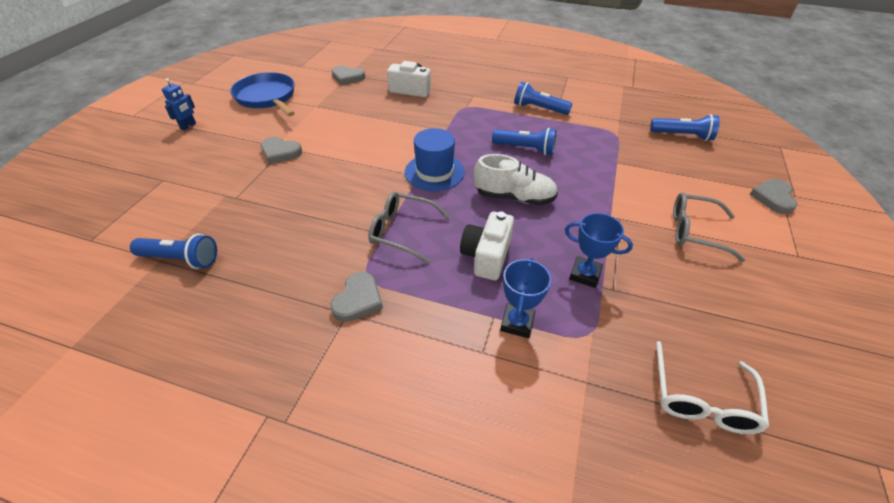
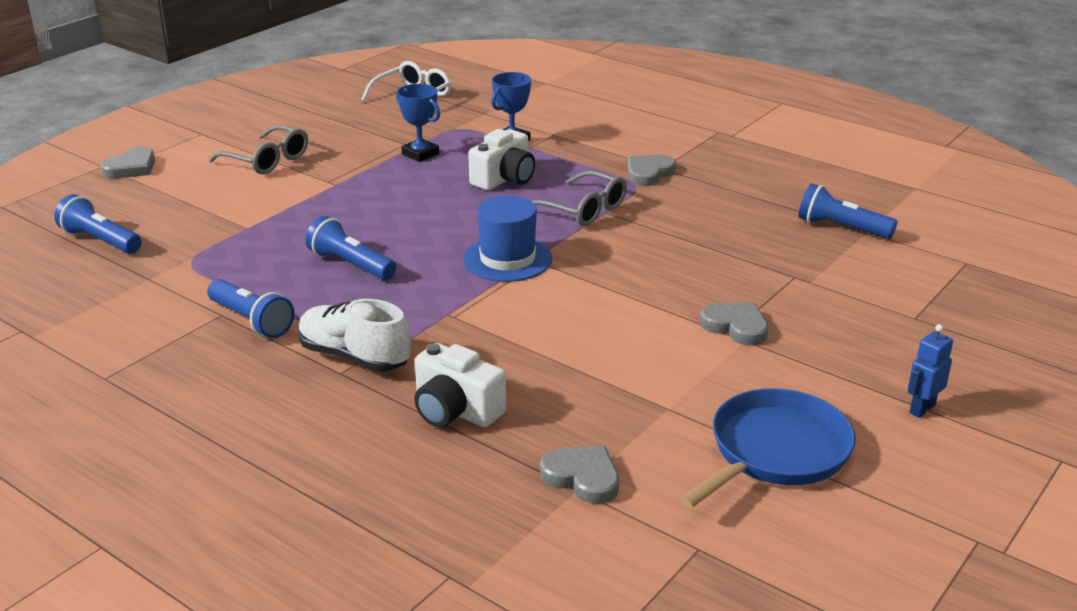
camera: 160 degrees left, 15 degrees down
(267, 97) = (775, 452): blue pan -> blue pan turned 120 degrees counterclockwise
(514, 197) = (426, 216): white shoe -> white shoe (354, 357)

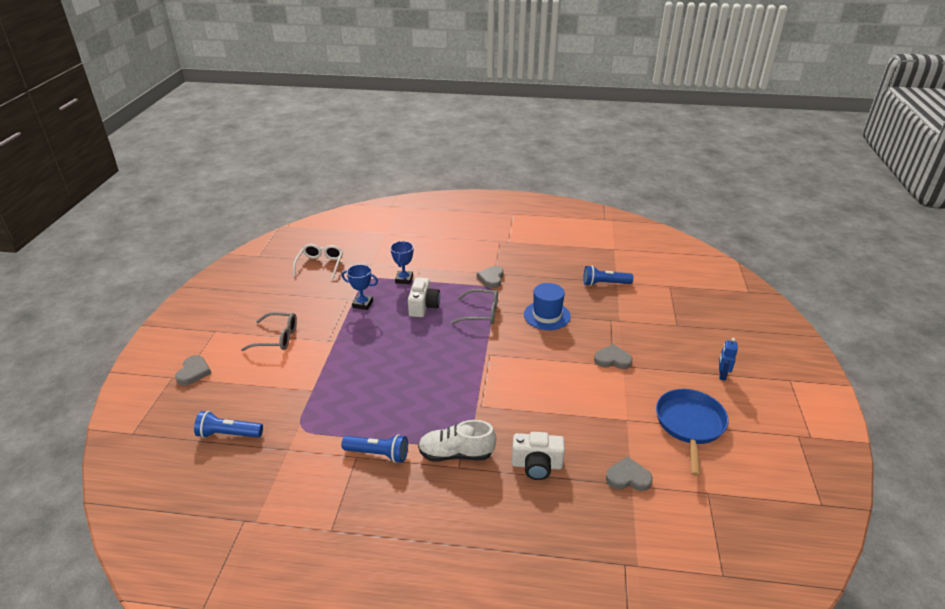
camera: 30 degrees left, 5 degrees up
(350, 265) = (396, 394): blue flashlight -> none
(507, 259) = (473, 359): blue hat -> blue hat (547, 315)

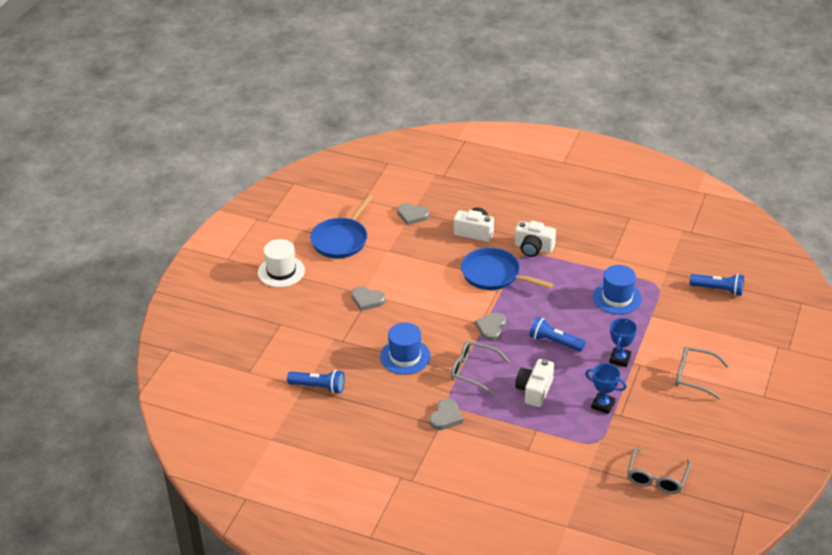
camera: 165 degrees left, 5 degrees up
(194, 372) = (769, 351): grey heart -> grey heart (491, 328)
(320, 265) = (656, 477): white glasses -> grey glasses
(349, 404) = (617, 298): none -> blue hat
(378, 454) = (594, 257): blue flashlight -> blue flashlight (554, 342)
(404, 279) = (551, 434): blue trophy -> blue trophy (620, 359)
(456, 454) = (533, 248): white shoe -> white camera
(493, 409) = (494, 275): none -> blue pan
(722, 375) = (281, 271): blue robot -> white hat

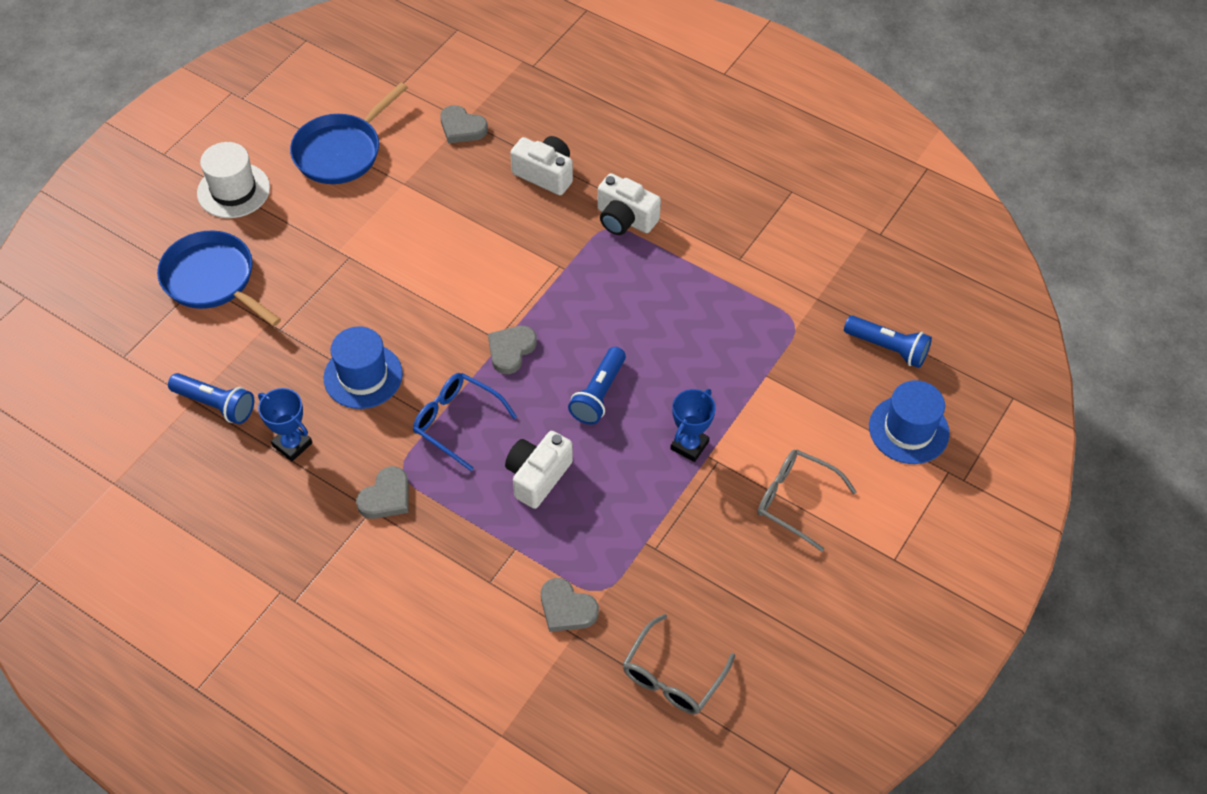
camera: 10 degrees right, 15 degrees up
(367, 300) = (342, 264): grey heart -> grey heart (566, 608)
(473, 371) = (457, 422): grey glasses -> blue glasses
(494, 275) = (548, 255): blue pan -> blue pan (213, 279)
(554, 342) = (599, 394): blue flashlight -> blue flashlight turned 105 degrees counterclockwise
(603, 405) = (634, 524): blue trophy -> blue trophy (292, 444)
(617, 298) = (723, 333): blue hat -> blue hat (908, 430)

